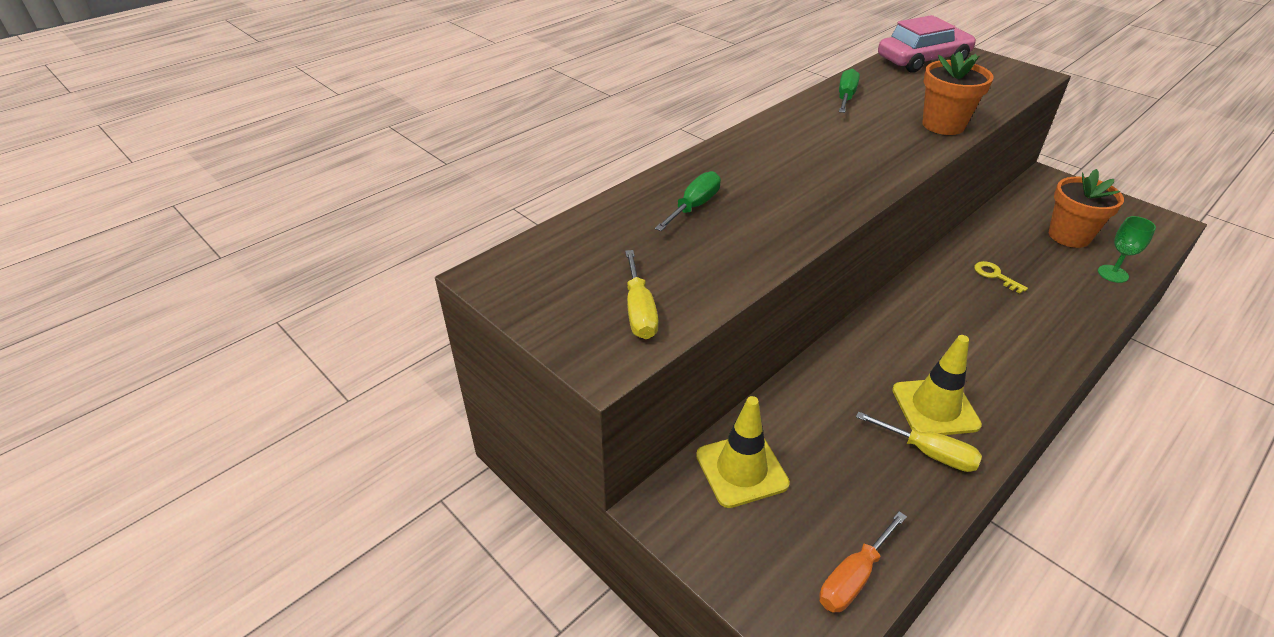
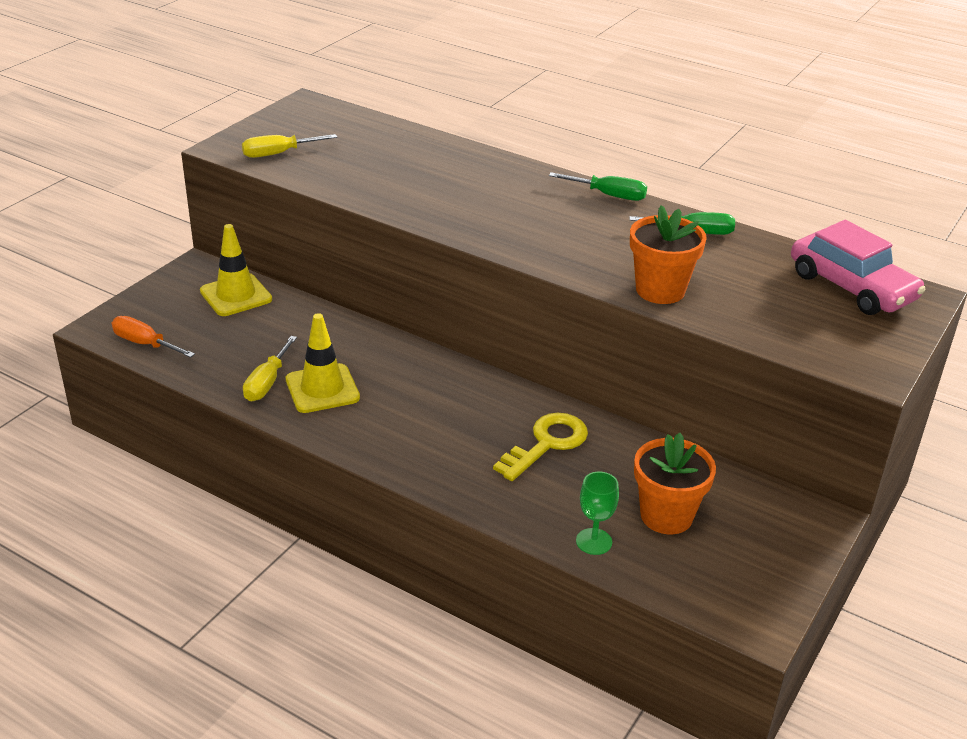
camera: 75 degrees right, 5 degrees down
(694, 206) = (424, 164): green screwdriver -> green screwdriver (609, 195)
(995, 276) = (547, 444): yellow key -> yellow key, size x1.84

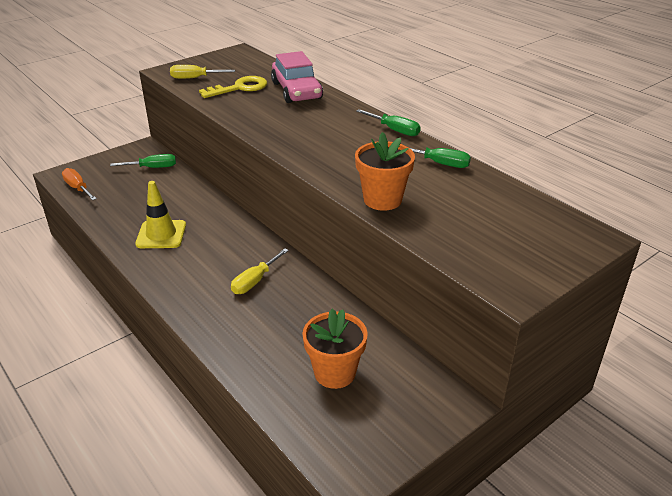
camera: 20 degrees right, 0 degrees up
(236, 295) = (153, 168): yellow traffic cone -> green screwdriver
(267, 382) = (130, 224): yellow screwdriver -> yellow screwdriver (255, 281)
(547, 444) = (283, 300): yellow key -> yellow key (239, 88)
(594, 541) = (268, 380): green goblet -> none
(851, 287) = (539, 221): pink car -> pink car (296, 91)

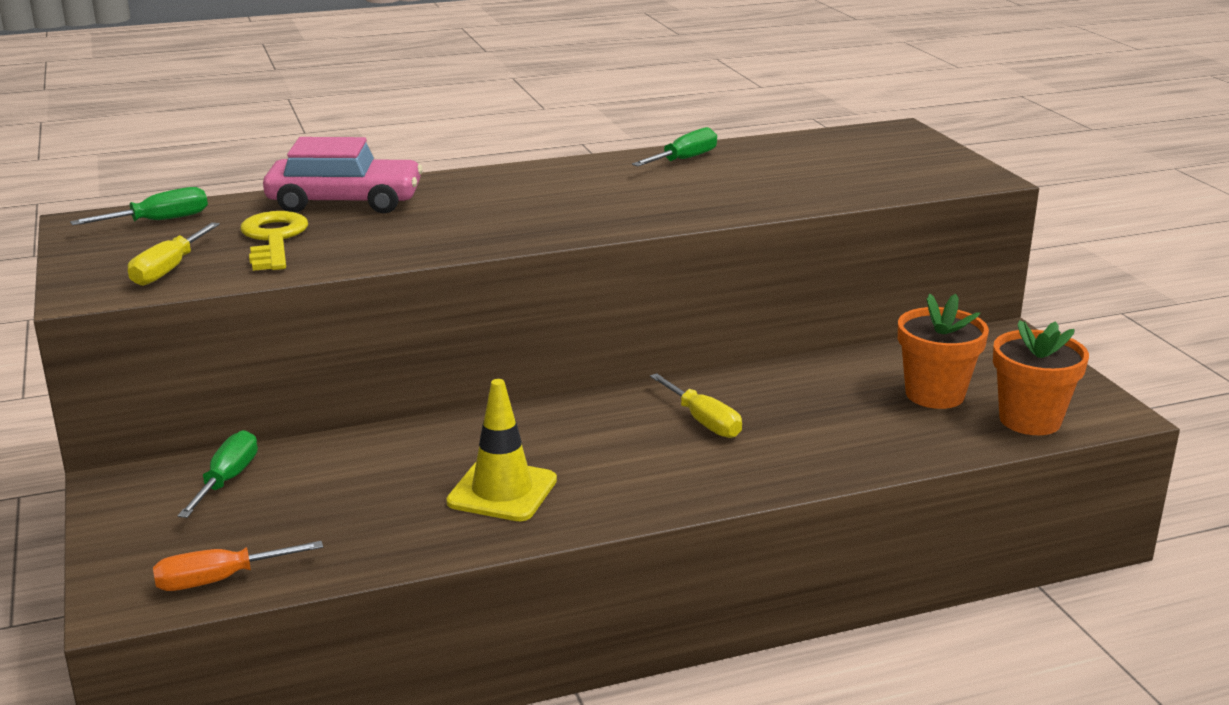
camera: 70 degrees left, 10 degrees down
(382, 200) = (757, 201): orange flower pot -> orange flower pot (1030, 420)
(394, 130) = (564, 166): green screwdriver -> green screwdriver (159, 221)

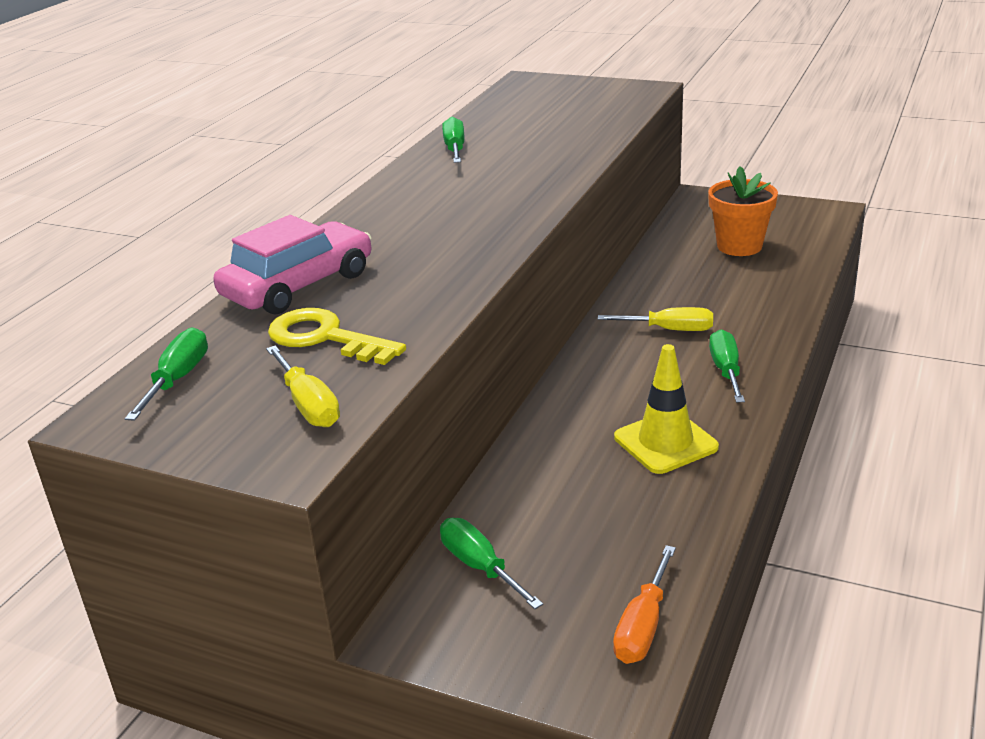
camera: 45 degrees left, 5 degrees up
(669, 476) = (726, 370): none -> green screwdriver
(1030, 420) = (806, 234): orange flower pot -> none

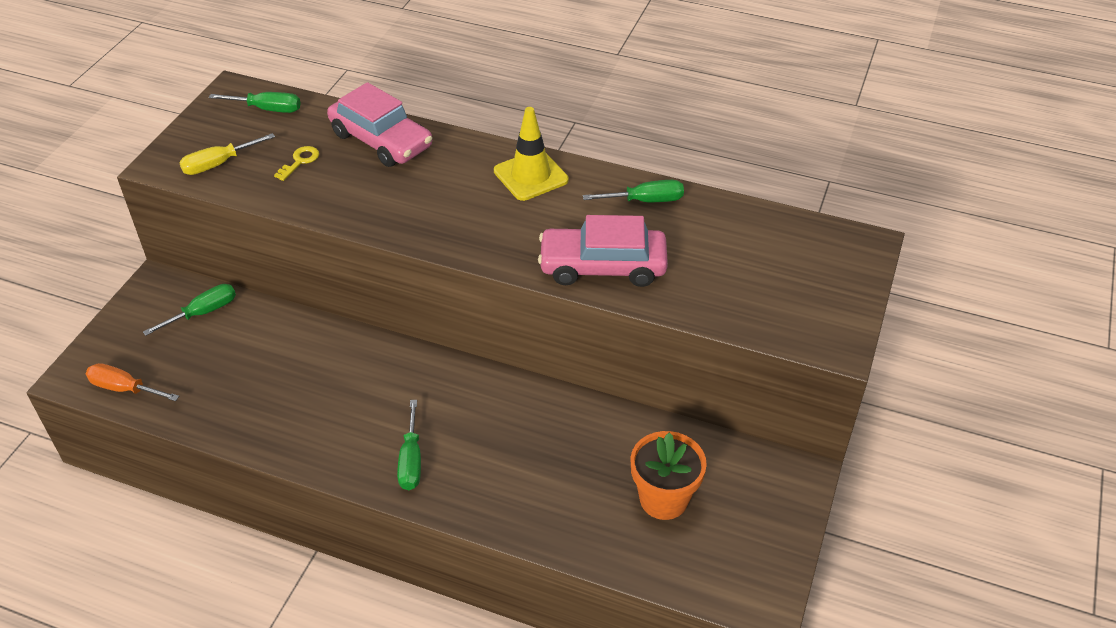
camera: 85 degrees right, 15 degrees up
(325, 338) = (300, 161): yellow key -> yellow key, size x0.54
(552, 163) = (602, 266): none -> pink car
(665, 442) = (313, 412): yellow traffic cone -> yellow traffic cone (531, 176)
(670, 330) = (487, 426): yellow screwdriver -> none
(726, 370) = (411, 460): green screwdriver -> green screwdriver turned 90 degrees clockwise

